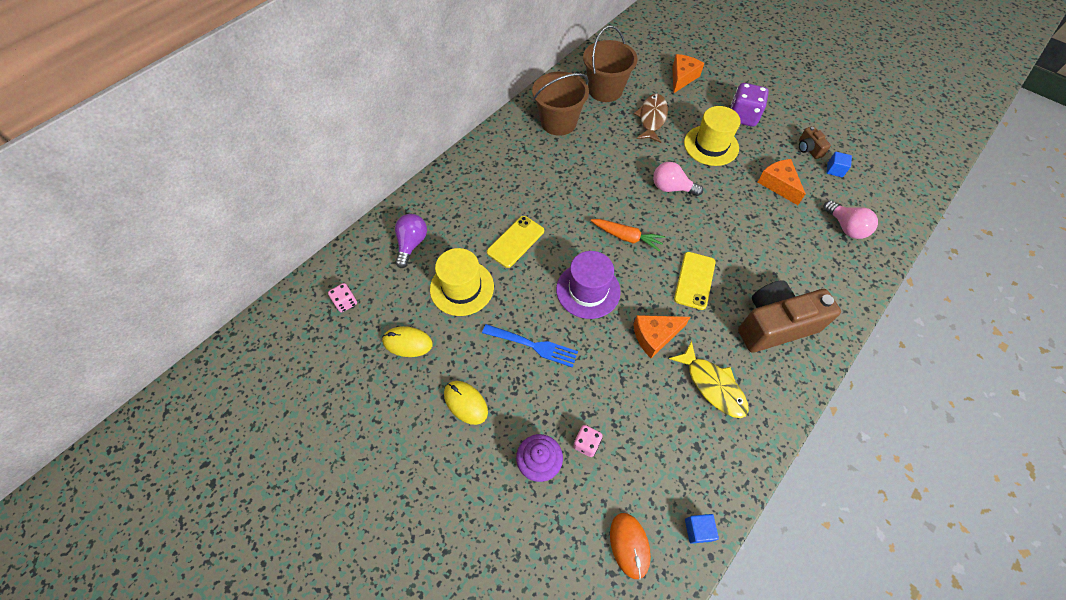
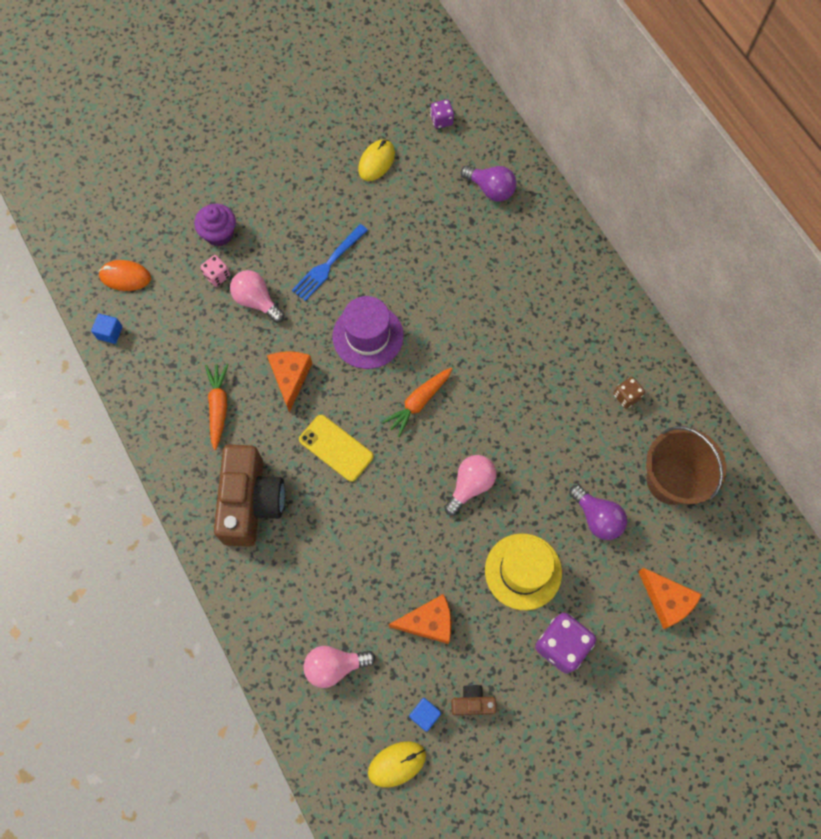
camera: 110 degrees right, 10 degrees up
(345, 302) = (441, 120): pink dice -> purple dice
(462, 288) = (418, 221): yellow hat -> none
(465, 403) = (297, 193): yellow mouse -> yellow mouse (397, 764)
(516, 241) = (456, 287): yellow phone -> none
(558, 122) = (626, 396): brown bucket -> brown dice
(596, 394) = (256, 301): none -> pink light bulb
(652, 118) = (597, 518): brown fish -> purple light bulb
(712, 385) = (218, 407): yellow fish -> orange carrot

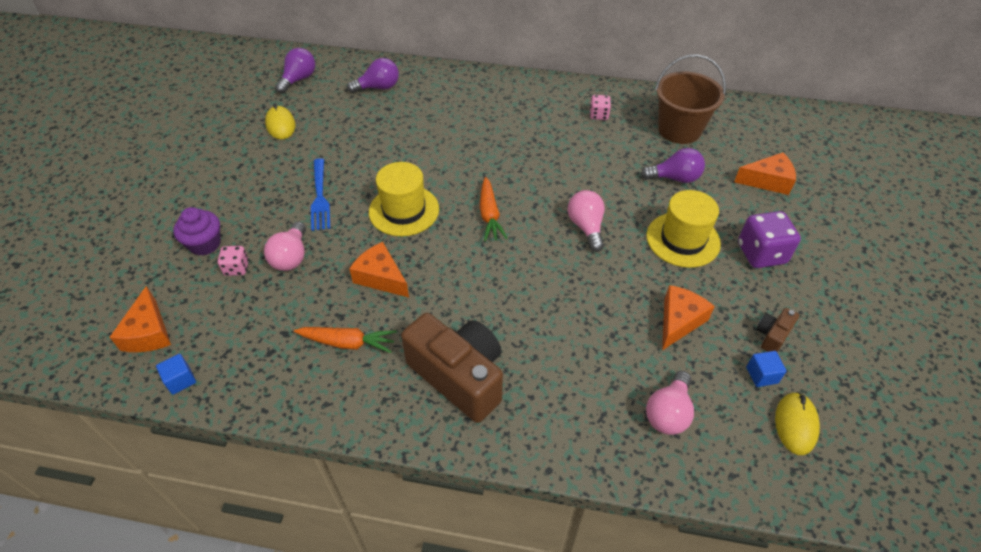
camera: 50 degrees left, 20 degrees down
(125, 277) = (148, 332): orange mouse -> orange cheese
(218, 407) = (348, 343): orange carrot -> orange carrot turned 150 degrees clockwise
(256, 301) = (291, 257): pink light bulb -> pink light bulb turned 75 degrees counterclockwise
(336, 448) = (472, 286): yellow phone -> none
(368, 336) = (404, 210): purple hat -> yellow hat
(441, 120) = (299, 79): purple dice -> purple light bulb
(626, 396) = (598, 115): brown dice -> pink dice

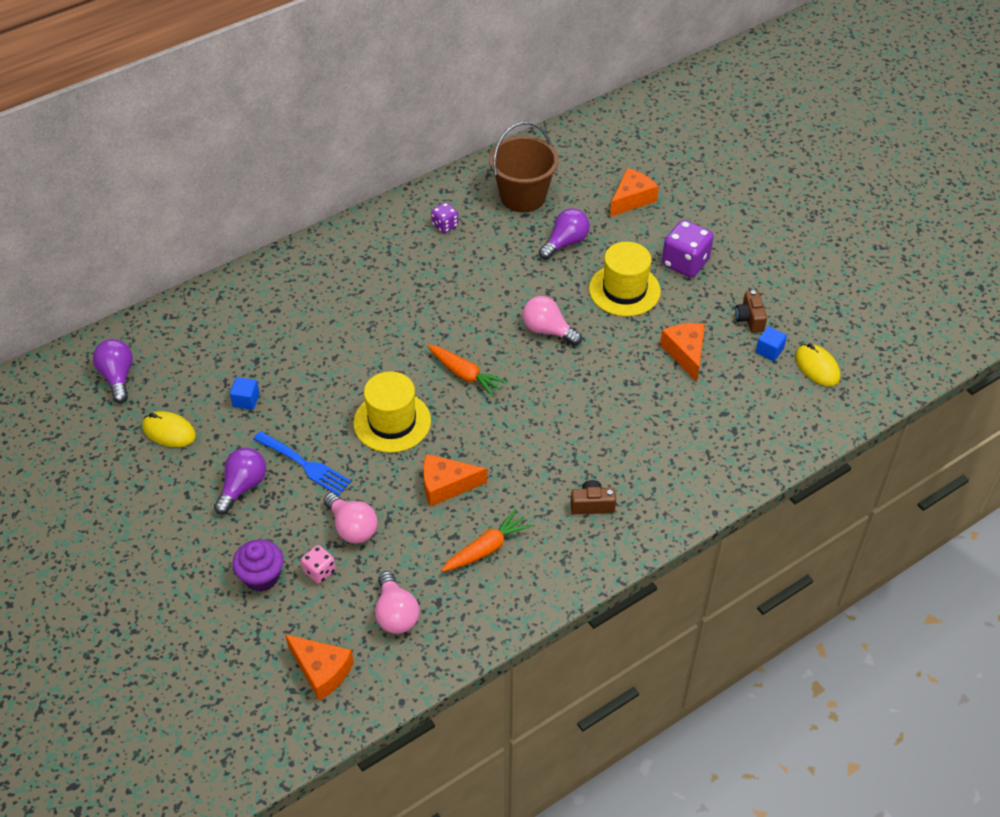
camera: 45 degrees left, 0 degrees up
(180, 380) = (400, 675): blue cube -> blue cube (246, 400)
(378, 87) = (212, 331): purple light bulb -> purple light bulb (243, 486)
(459, 376) = (592, 505): brown camera -> brown camera, size x0.44
(598, 115) = (445, 225): pink dice -> purple dice
(668, 413) = (743, 419): pink light bulb -> pink light bulb (396, 614)

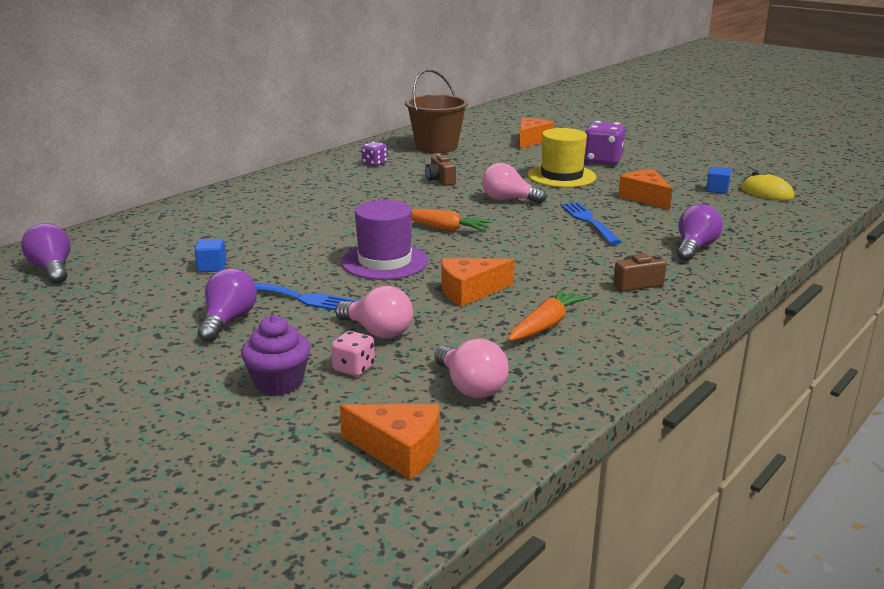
camera: 15 degrees left, 25 degrees down
(169, 431) = (124, 296): yellow mouse -> none
(392, 422) = (385, 261): yellow hat -> purple hat
(565, 243) = (490, 161): purple light bulb -> purple light bulb (695, 248)
(606, 389) = (589, 221): none -> blue fork
(749, 319) = (683, 178): brown camera -> brown camera (440, 180)

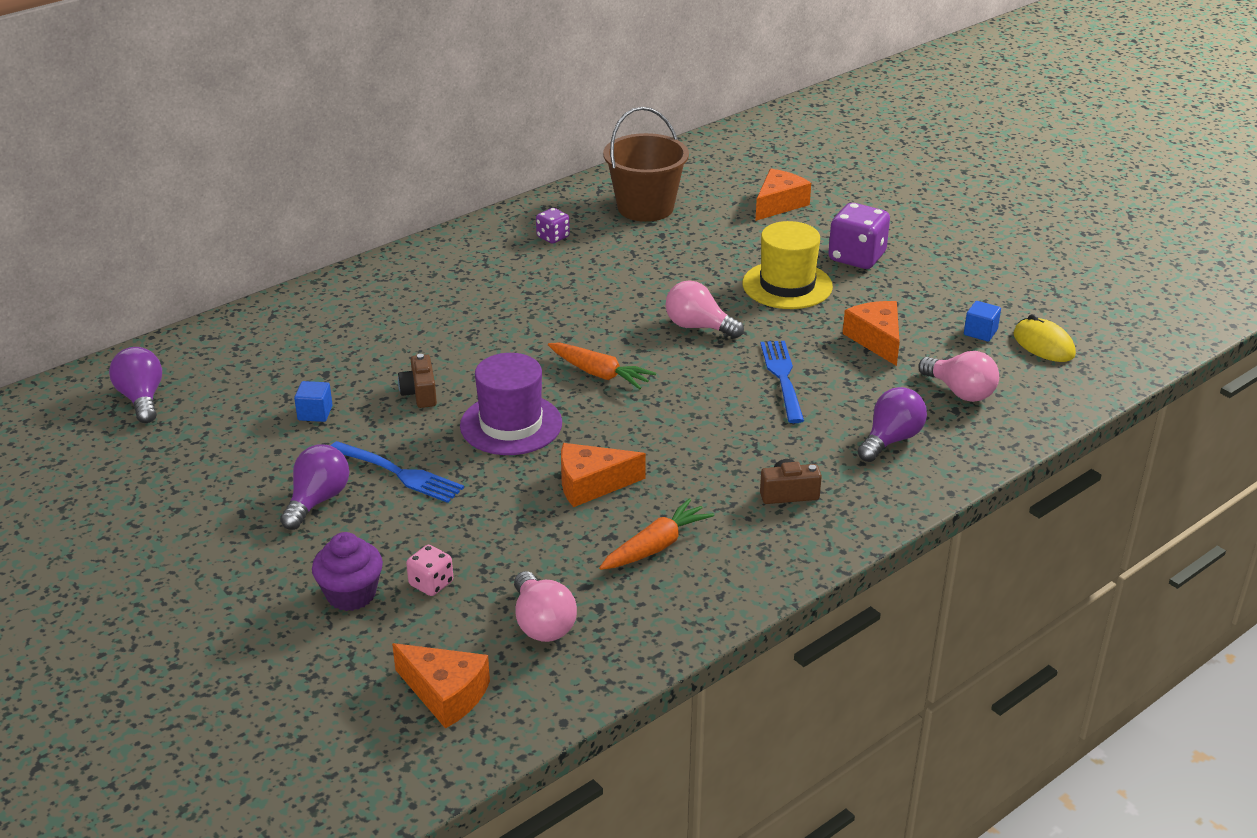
camera: 10 degrees right, 10 degrees up
(378, 331) = (471, 535): pink light bulb -> pink light bulb (960, 392)
(440, 180) = (626, 279): brown camera -> brown camera (420, 393)

